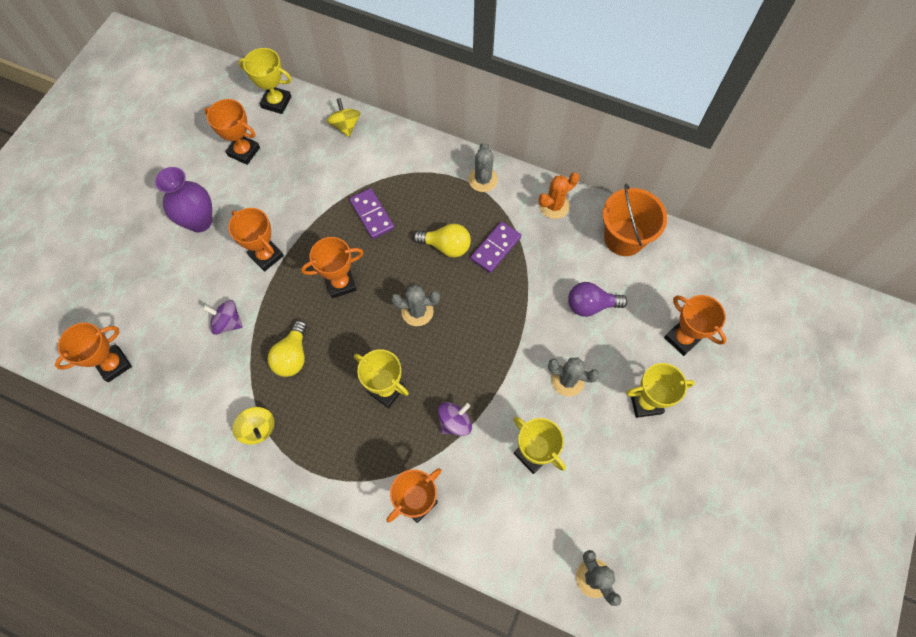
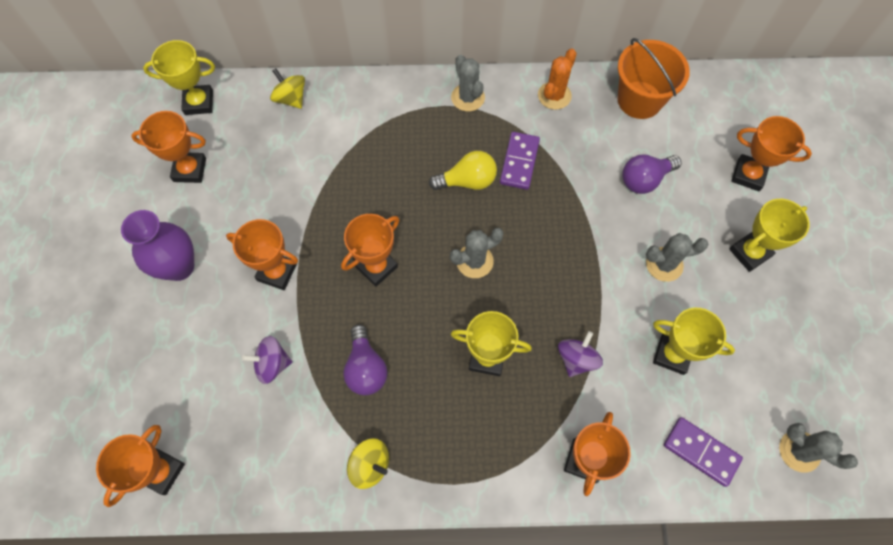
camera: 25 degrees left, 0 degrees up
(292, 356) = (366, 368): yellow light bulb -> purple light bulb
(372, 215) = (371, 180): purple domino -> purple domino (701, 451)

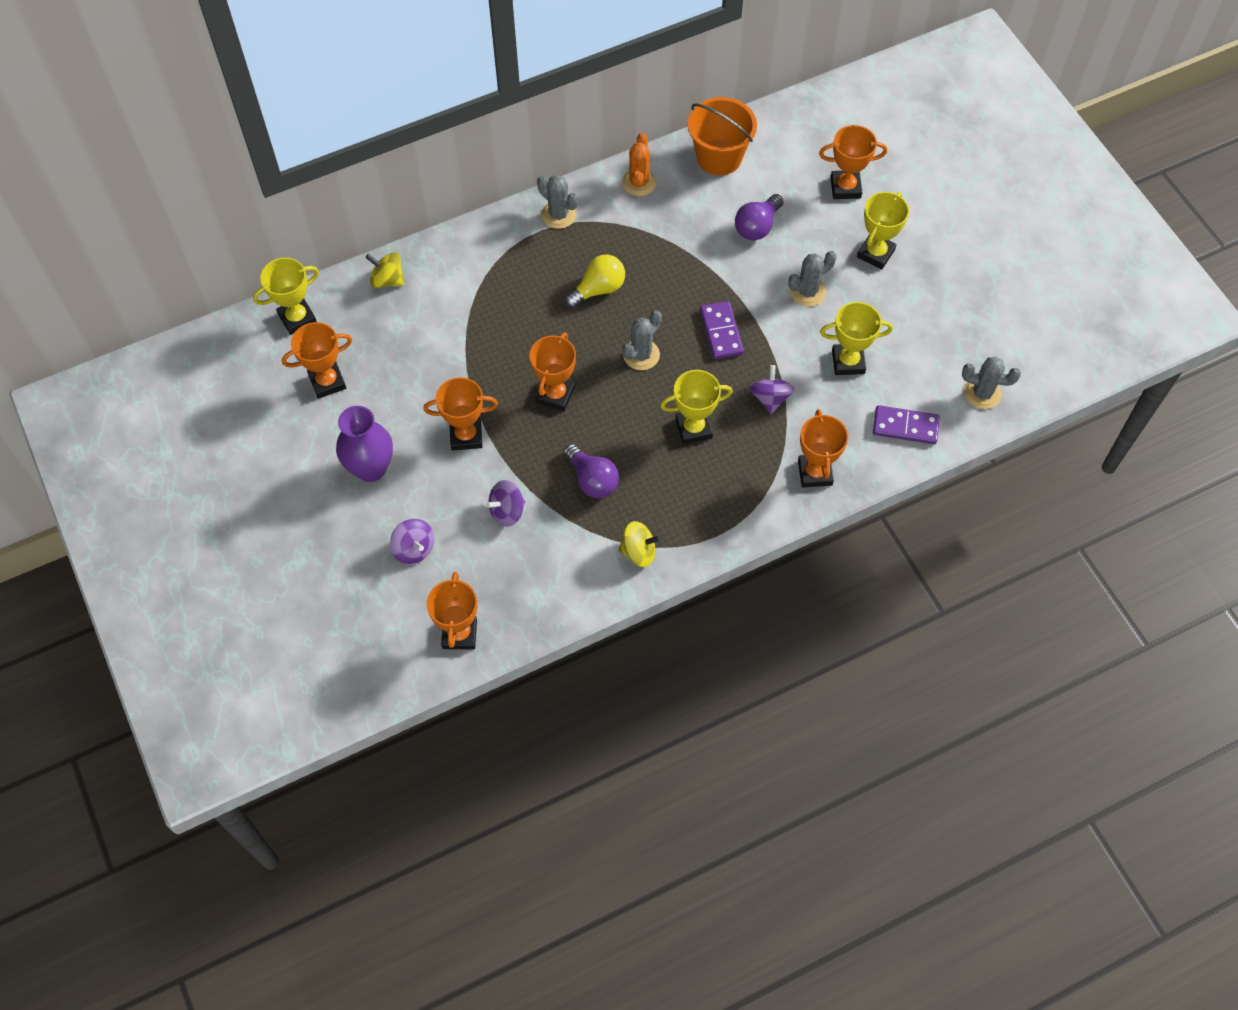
camera: 25 degrees left, 5 degrees down
(171, 363) = (414, 549): none -> purple spinning top
(519, 162) = (637, 254): purple domino -> purple domino (721, 332)

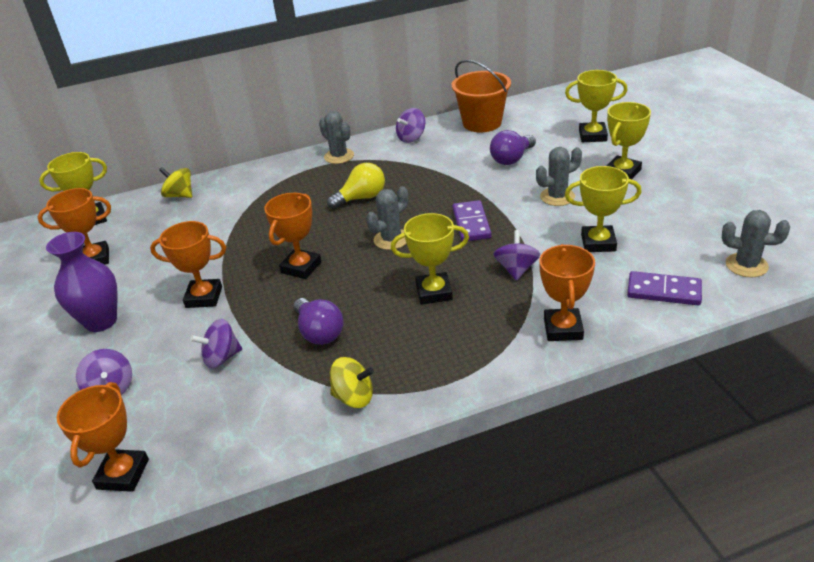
camera: 10 degrees right, 25 degrees down
(639, 182) = (411, 138): orange cactus -> purple spinning top
(845, 187) = (592, 136): orange trophy -> yellow trophy

